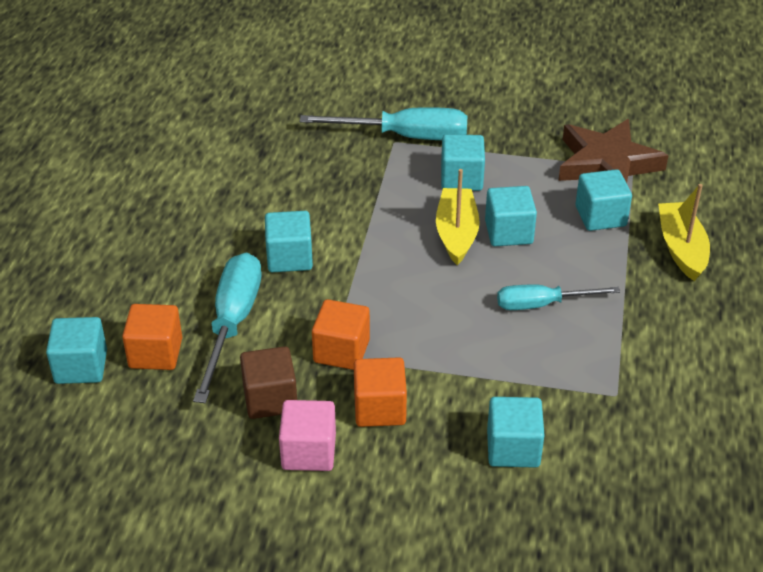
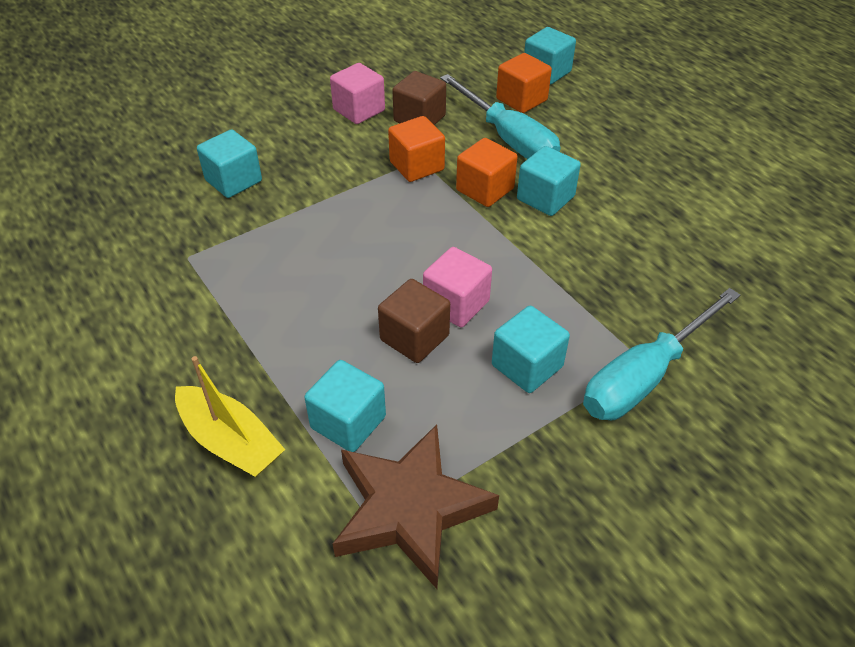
camera: 135 degrees right, 5 degrees up
(379, 408) = (347, 152): orange cube -> orange cube (485, 189)
(456, 233) = (456, 304): yellow boat -> pink cube
(508, 232) = (414, 338): turquoise cube -> brown cube
(542, 304) = (313, 289): turquoise screwdriver -> none

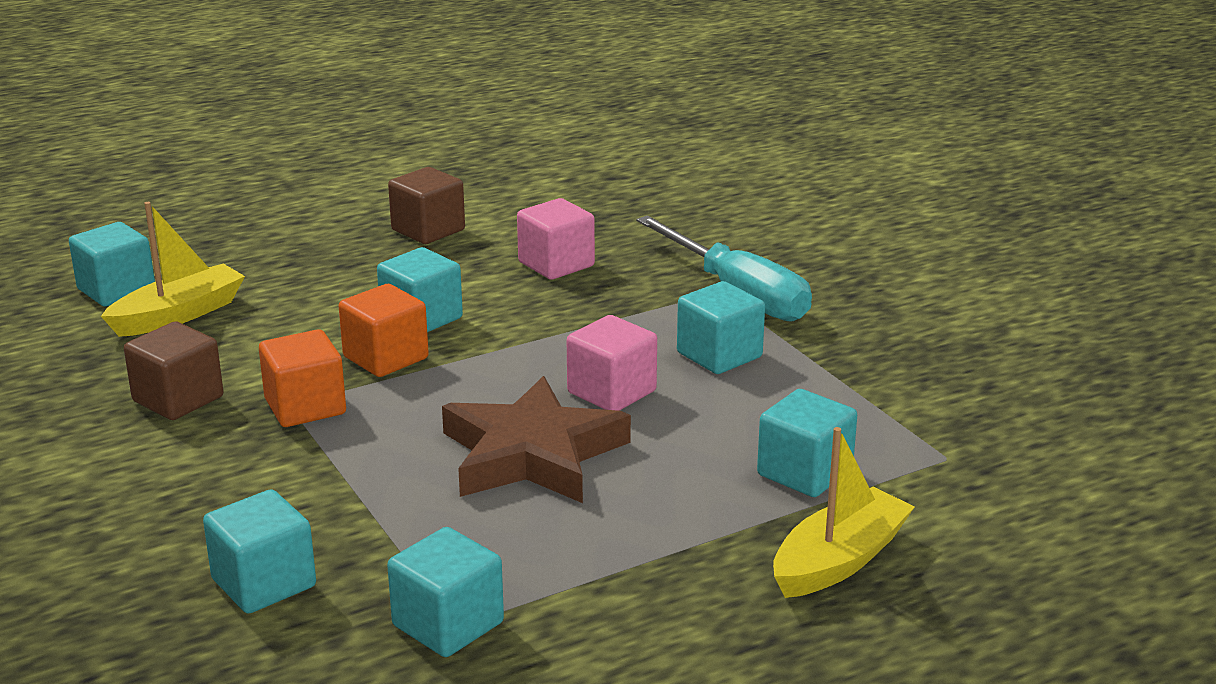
camera: 85 degrees left, 20 degrees down
(186, 253) = (448, 624): none -> turquoise cube
(359, 110) = (117, 454): pink cube -> pink cube (556, 264)
(409, 508) = (921, 436): brown star -> brown star (532, 454)
(414, 338) = (667, 423): brown cube -> brown cube (428, 230)
(508, 139) = (273, 332): turquoise screwdriver -> none
(521, 100) = (179, 315): orange cube -> yellow boat

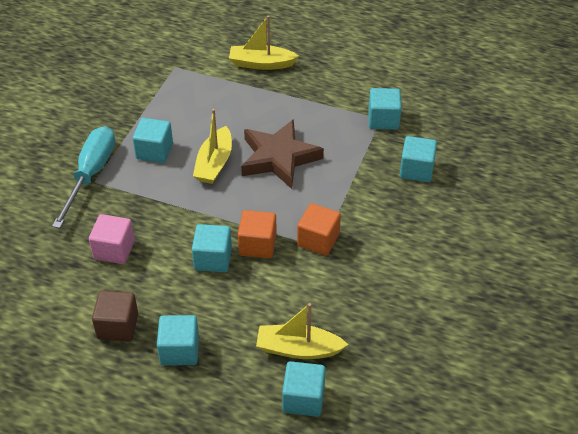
camera: 130 degrees left, 20 degrees up
(178, 399) = (357, 283): brown cube -> none
(611, 392) = (214, 163): pink cube -> yellow boat
(804, 473) = (219, 91): turquoise cube -> turquoise cube (179, 350)

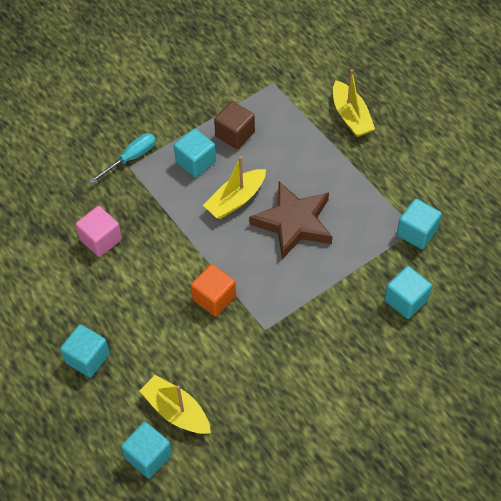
camera: 35 degrees right, 10 degrees up
(91, 174) = (131, 158): turquoise screwdriver -> turquoise screwdriver, size x0.64
(118, 326) = (57, 310): brown cube -> brown cube (235, 134)
(213, 259) = (169, 291): turquoise cube -> none
(261, 64) = (351, 116): yellow boat -> yellow boat turned 150 degrees counterclockwise
(318, 240) = (267, 321): orange cube -> none

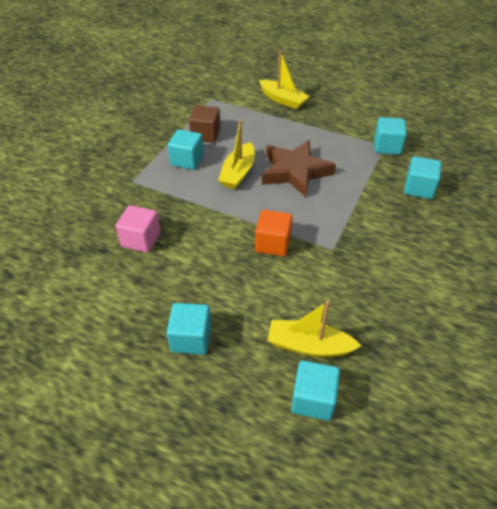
camera: 30 degrees left, 10 degrees down
(131, 158) = (130, 175): turquoise screwdriver -> none

